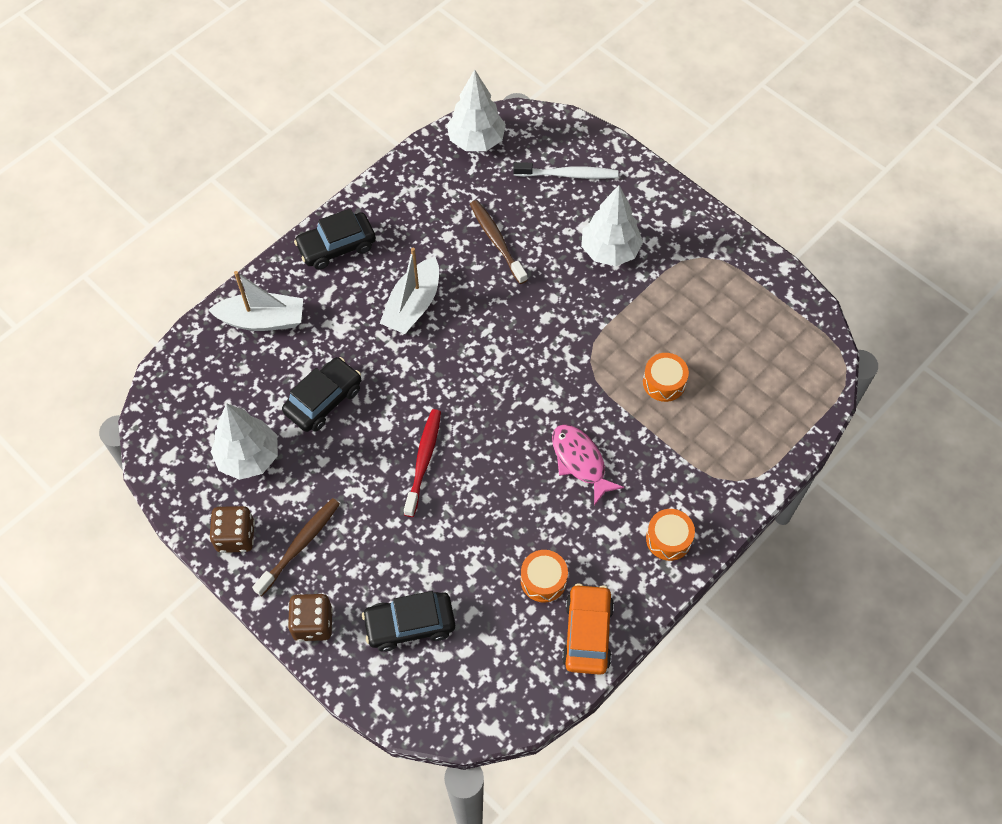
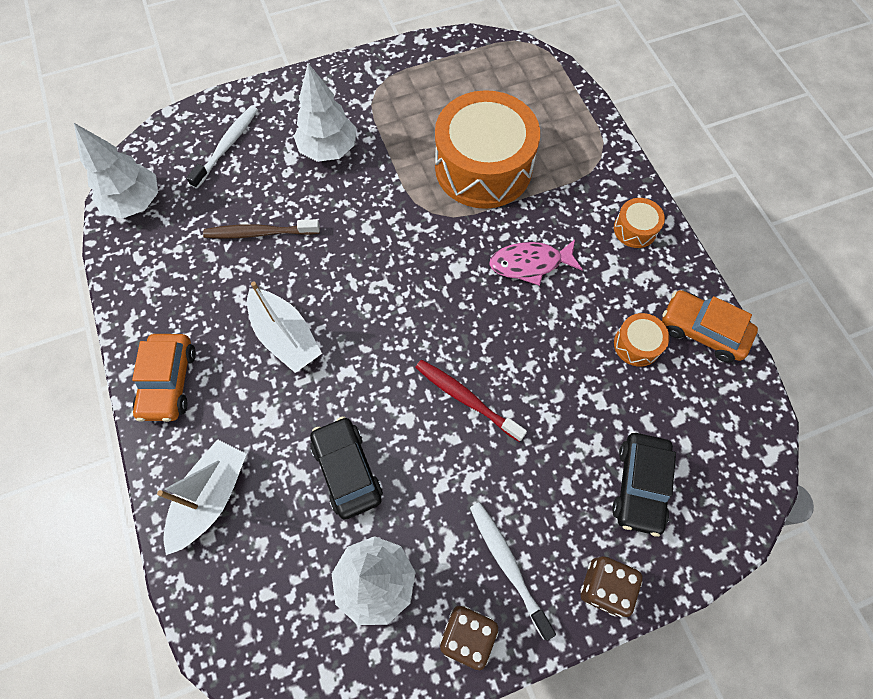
camera: 65 degrees left, 5 degrees up
(300, 545) = (508, 565): brown toothbrush -> white toothbrush
(336, 246) = (169, 382): black car -> orange car
(664, 382) = (483, 167): orange drum -> orange drum, size x2.36

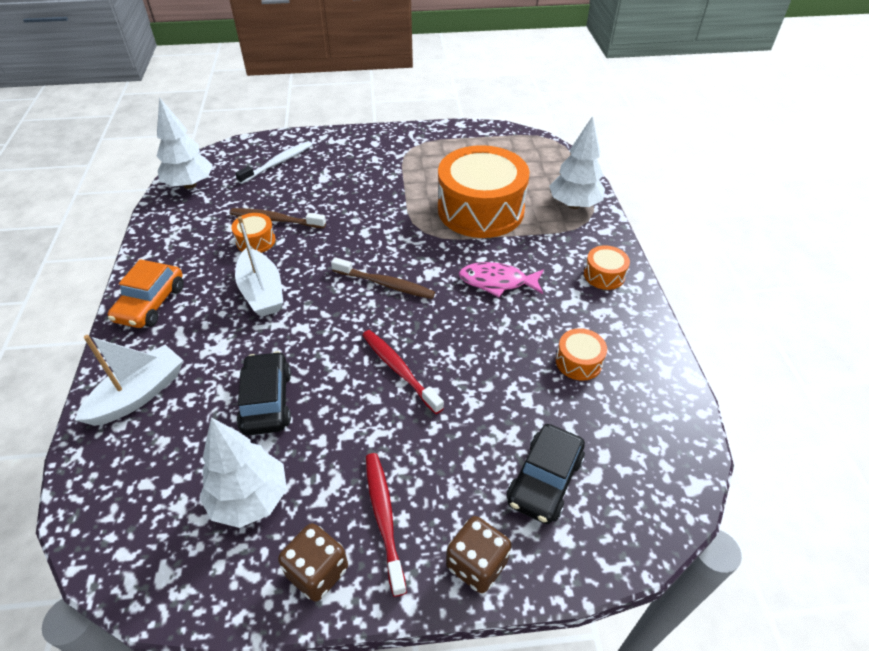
camera: 15 degrees right, 20 degrees down
(249, 268) = (256, 241): none -> orange drum
(328, 149) = (356, 178): white tree -> white tree (574, 205)
(414, 294) = (385, 284): none -> brown toothbrush
(508, 565) = (384, 518): white toothbrush -> red toothbrush
(702, 331) = (648, 364): orange car -> none

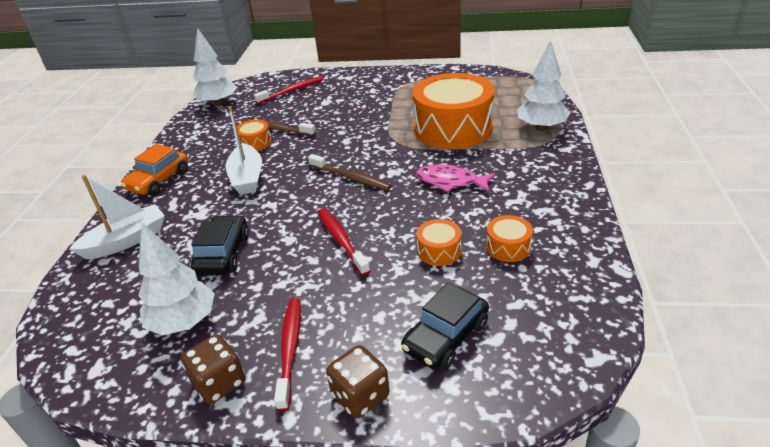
camera: 15 degrees right, 10 degrees down
(278, 163) = (292, 91): white toothbrush -> red toothbrush
(604, 275) = (554, 182): orange drum -> orange drum (439, 251)

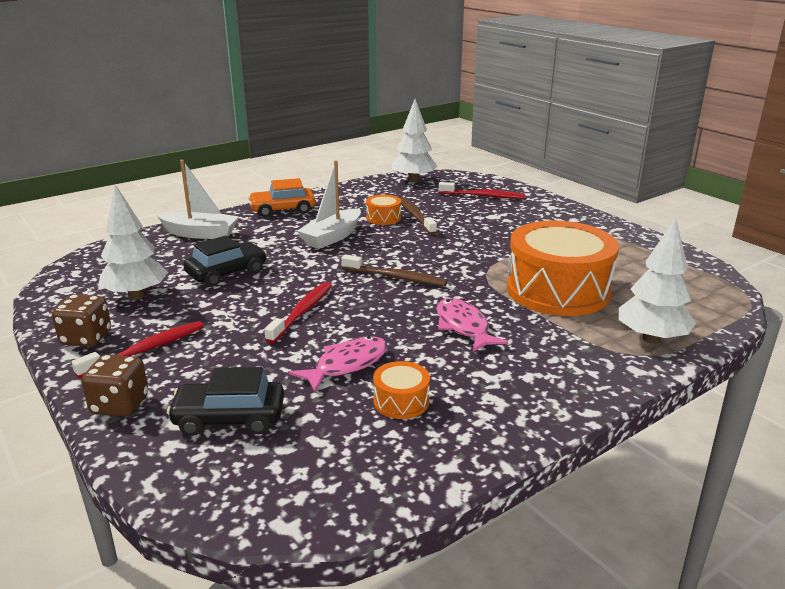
camera: 45 degrees right, 10 degrees down
(351, 178) = (396, 277): brown toothbrush -> brown toothbrush turned 60 degrees counterclockwise
(439, 251) = (347, 365): orange drum -> pink fish

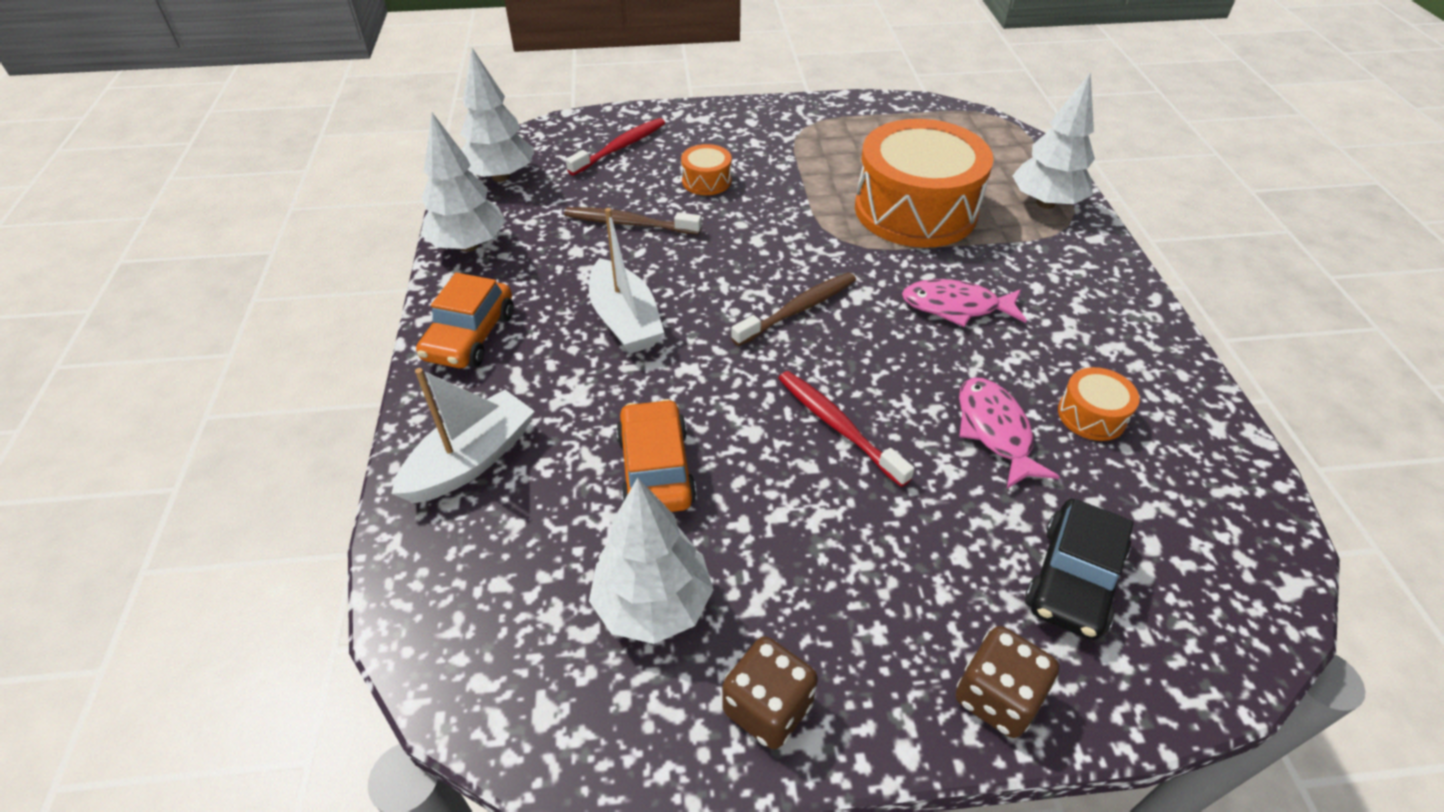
camera: 60 degrees left, 20 degrees up
(146, 350) = (851, 631): red toothbrush -> none
(227, 273) = (656, 469): black car -> orange car
(349, 190) = (468, 245): none -> white tree
(383, 218) = (605, 251): orange drum -> orange drum (706, 181)

